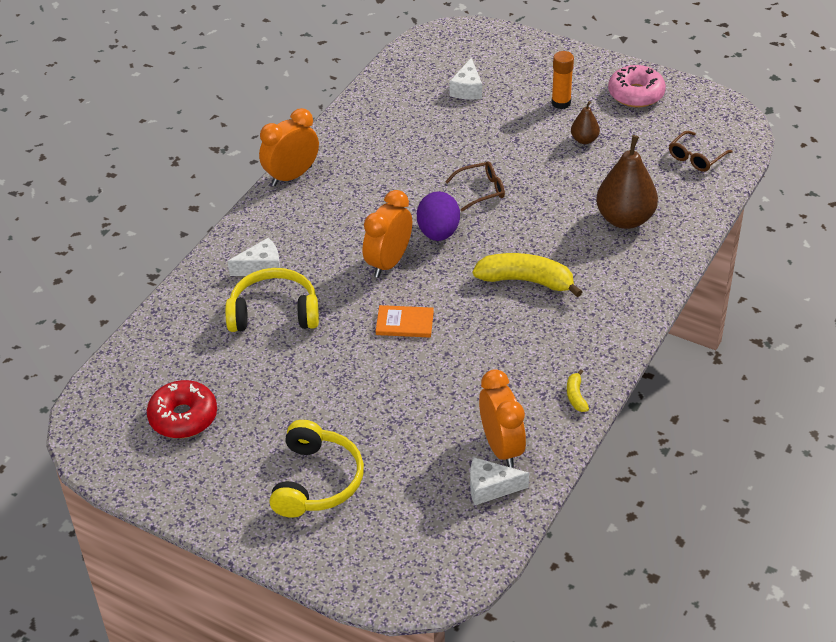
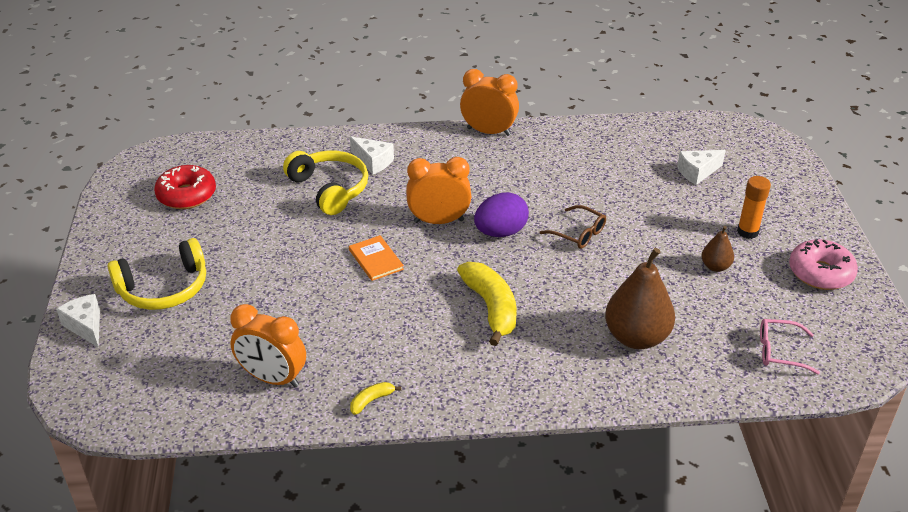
camera: 55 degrees right, 5 degrees down
(490, 488) = (219, 391): white cheese -> white cheese (86, 326)
(501, 447) = (272, 378): orange clock -> orange clock turned 75 degrees clockwise
(696, 157) = (780, 351): brown glasses -> pink glasses

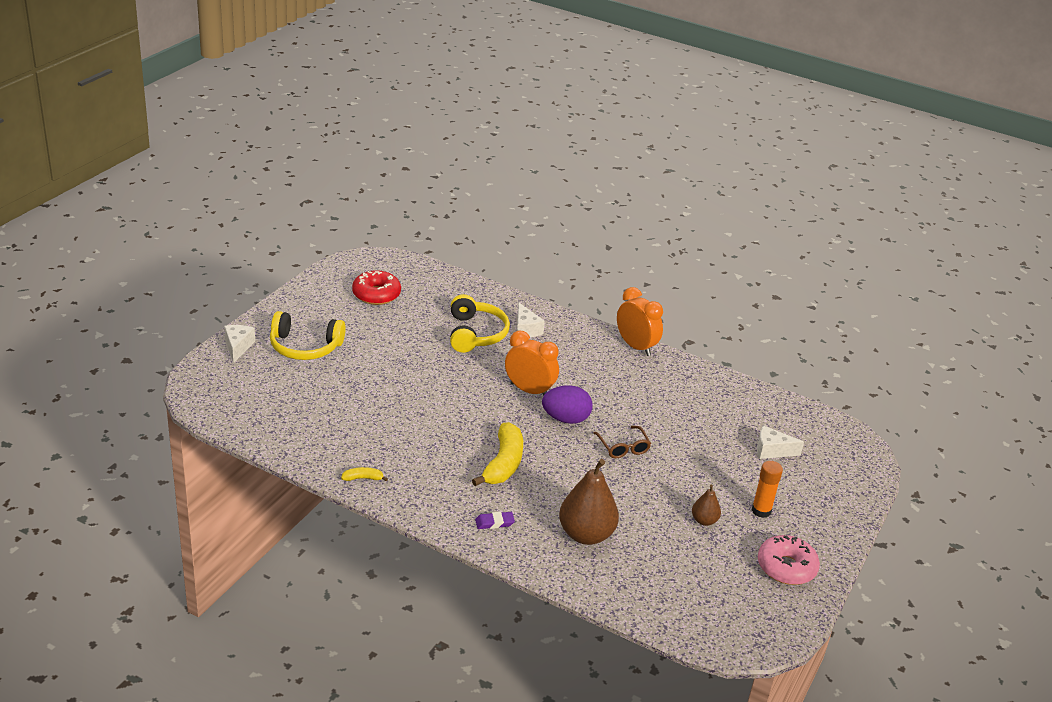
camera: 30 degrees right, 5 degrees down
(272, 378) = (316, 433): orange clock -> none
(376, 259) = (458, 394): orange book -> none
(545, 373) = (494, 523): none -> purple eraser
(780, 351) = (684, 599): pink glasses -> none

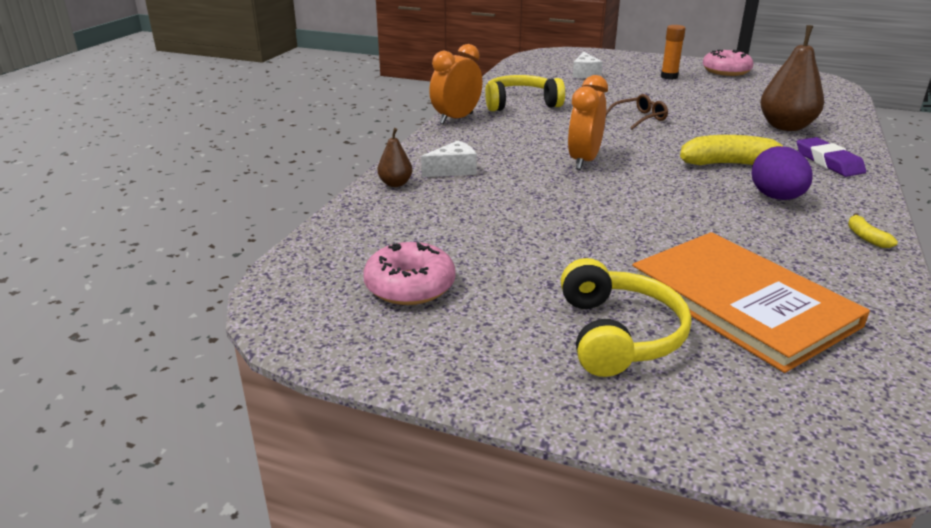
camera: 95 degrees left, 5 degrees down
(238, 347) = (682, 420): white cheese -> none
(314, 395) = (742, 302): none -> orange book
(376, 294) = (410, 286): red donut -> pink donut
(476, 334) = (483, 198): yellow headphones -> yellow headphones (520, 103)
(494, 523) = (828, 162): purple eraser -> purple eraser, size x1.69
(565, 419) = (619, 142): purple egg -> purple egg (776, 197)
(704, 520) = (706, 91): brown pear -> brown pear (395, 184)

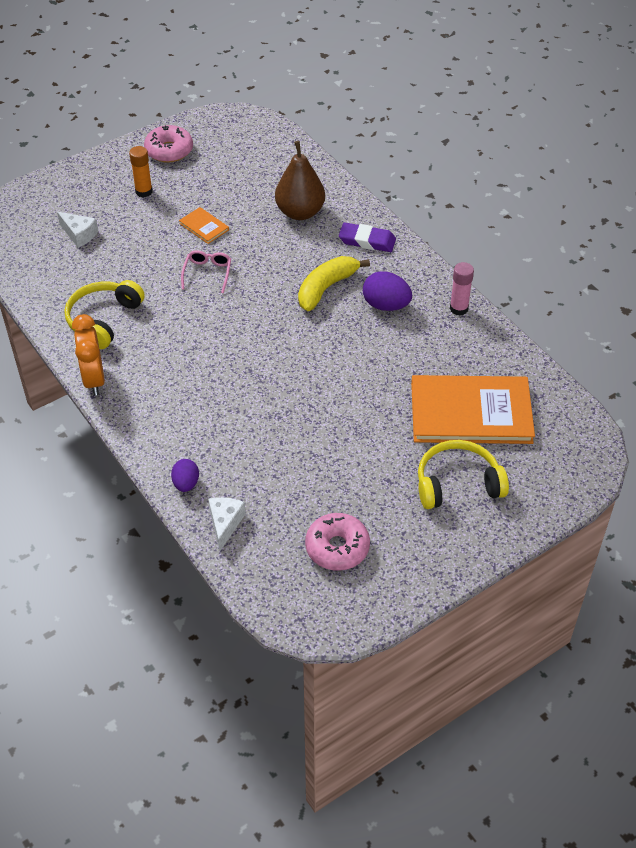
camera: 55 degrees left, 20 degrees up
(395, 184) = (186, 483): brown pear -> purple egg
(453, 170) = (194, 438): white cheese -> white cheese (225, 523)
(584, 161) = (248, 357): orange clock -> none
(618, 334) = (457, 483): yellow headphones -> yellow headphones turned 45 degrees counterclockwise
(639, 118) = (207, 273): brown glasses -> pink glasses
(683, 102) = (204, 226): none -> orange book
(866, 237) = (459, 308): yellow banana -> pink glue stick

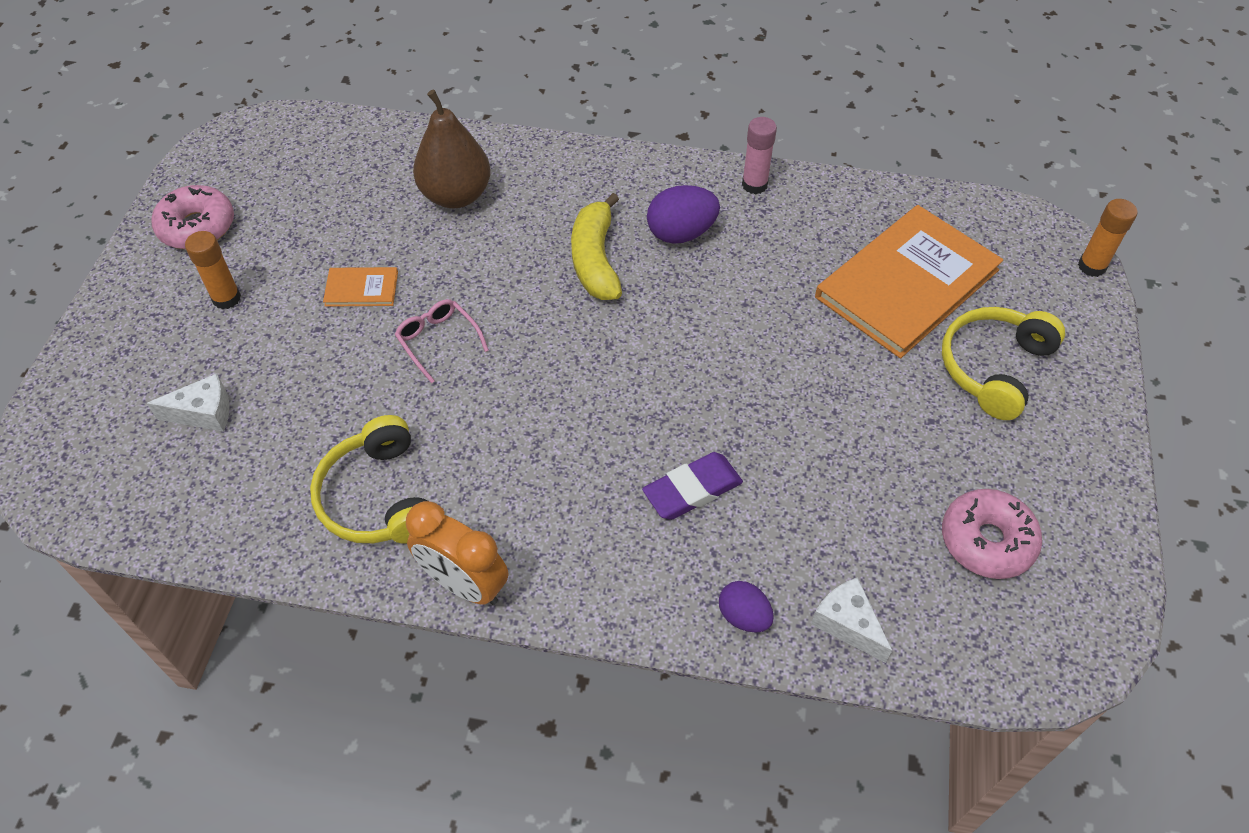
camera: 45 degrees left, 5 degrees up
(367, 241) = (570, 177): purple eraser -> purple eraser (692, 489)
(593, 482) = (1091, 266): none -> orange glue stick

